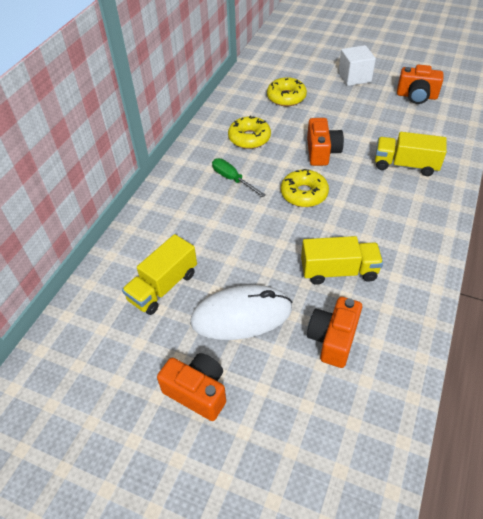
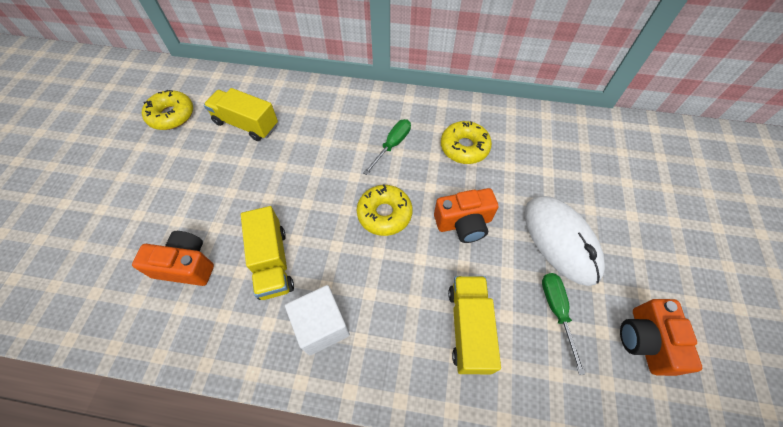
camera: 75 degrees right, 10 degrees up
(197, 392) = (140, 171): orange camera -> none
(241, 315) = (215, 186): white mouse -> white mouse (560, 240)
(286, 97) = (558, 170): yellow donut -> yellow donut (171, 115)
(354, 77) = (648, 245): white cube -> white cube (322, 325)
(395, 124) = (556, 311): none -> green screwdriver

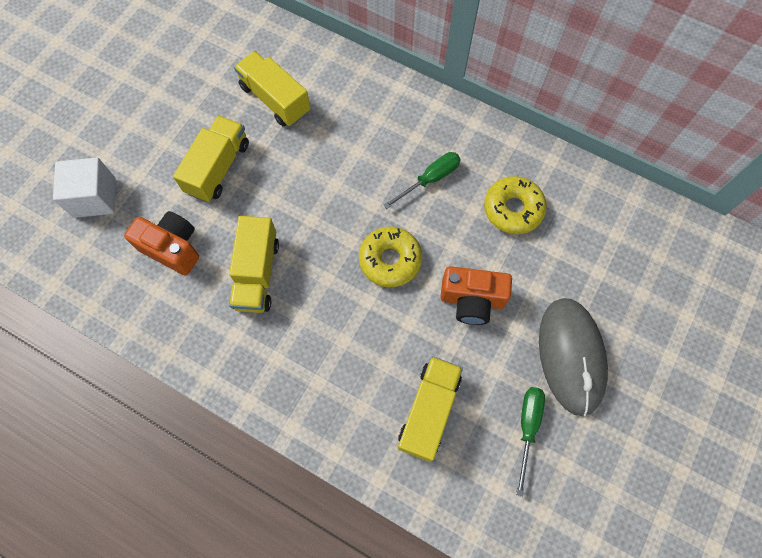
camera: 20 degrees right, 10 degrees up
(171, 115) = (197, 62): yellow donut -> none
(211, 188) = (218, 168): none -> yellow truck
(322, 325) = (285, 356): white cube -> white cube (94, 197)
(560, 240) = (571, 356): white mouse -> grey mouse
(645, 340) = (606, 490): orange camera -> none

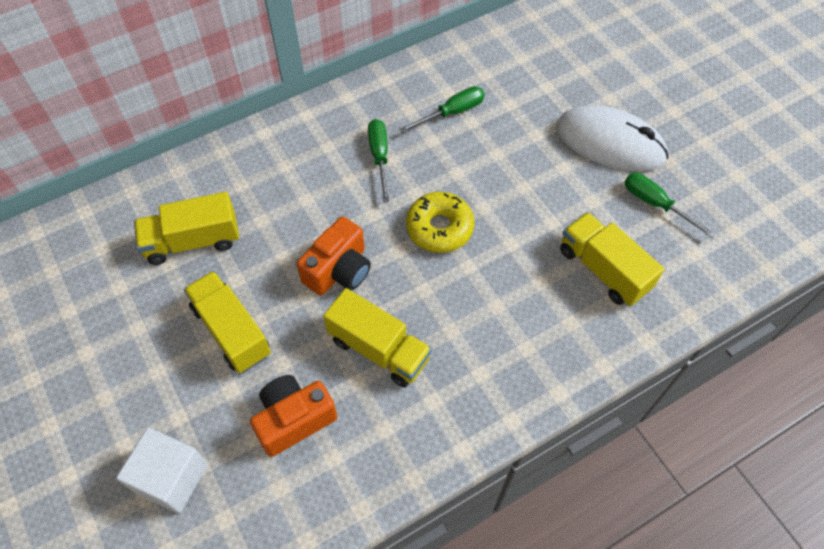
camera: 60 degrees left, 10 degrees down
(472, 300) = (518, 185): orange camera -> orange camera (339, 270)
(513, 209) = (452, 113): yellow donut -> green screwdriver
(571, 356) = (610, 143): grey mouse -> white mouse

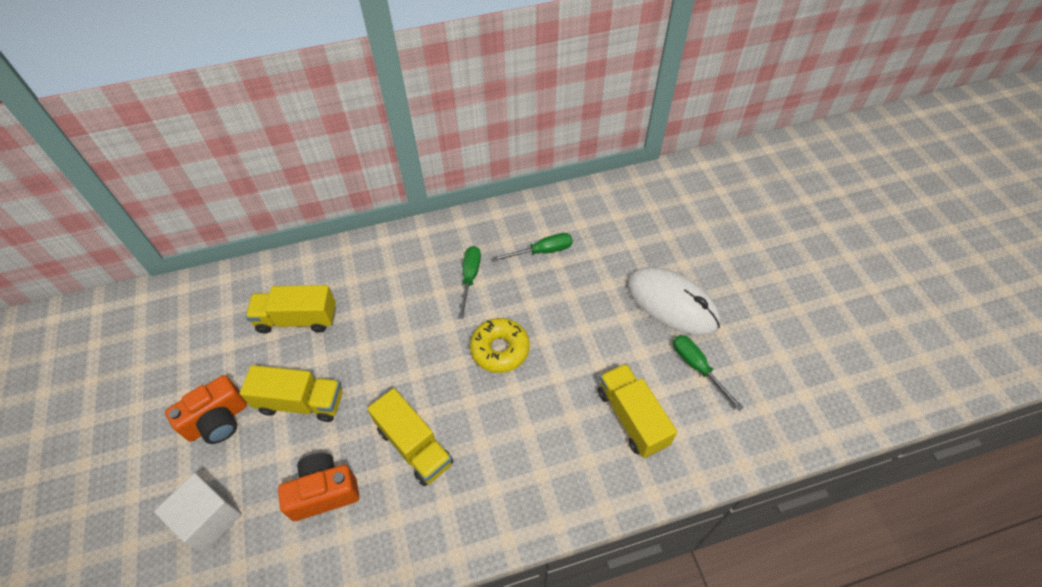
camera: 15 degrees right, 5 degrees down
(231, 331) = (301, 402): yellow truck -> yellow truck turned 120 degrees clockwise
(339, 270) = (404, 369): orange camera -> orange camera (218, 420)

